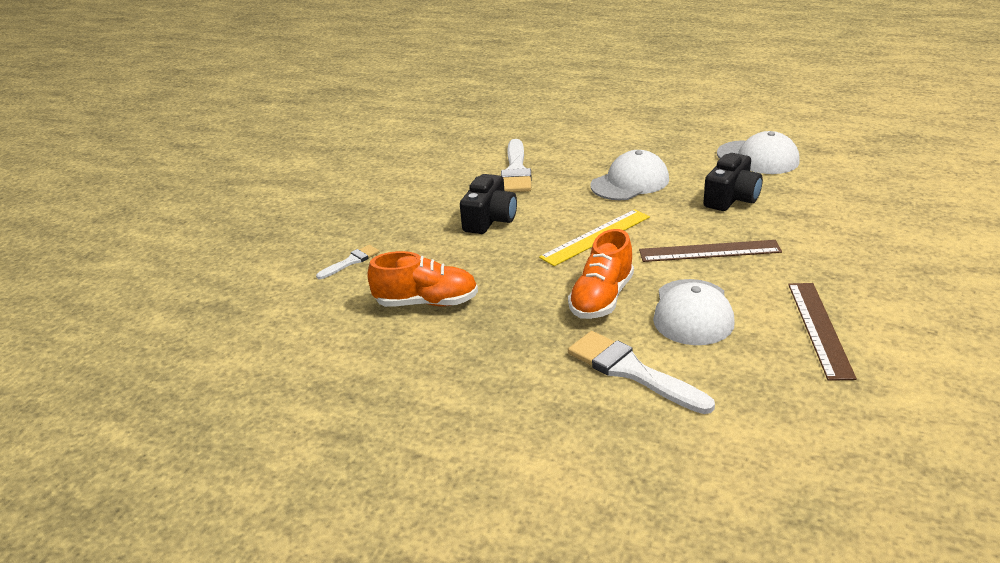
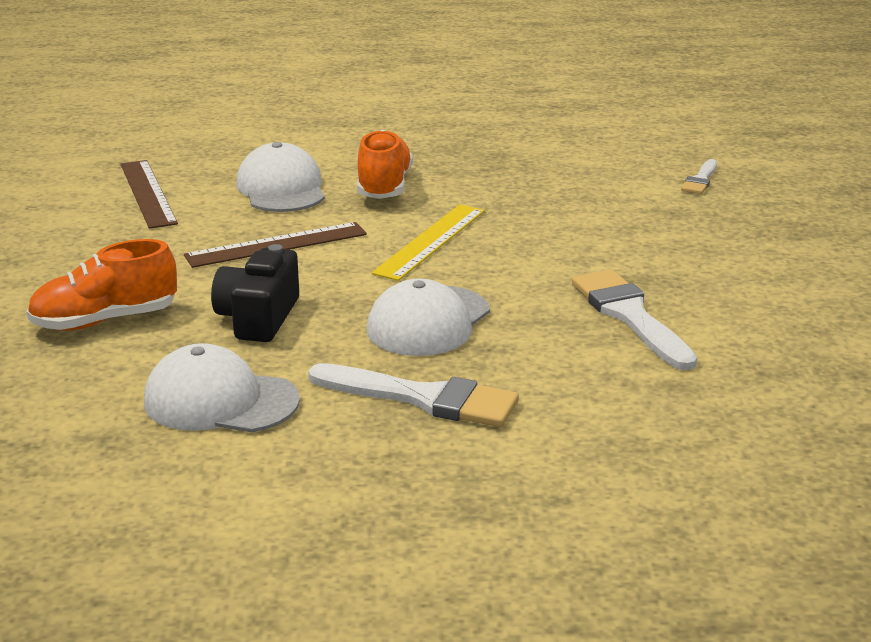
camera: 155 degrees right, 5 degrees down
(426, 302) = (566, 161): orange shoe -> orange shoe (105, 321)
(489, 219) = (590, 242): black camera -> none
(632, 371) = (325, 145): white brush -> white brush (423, 398)

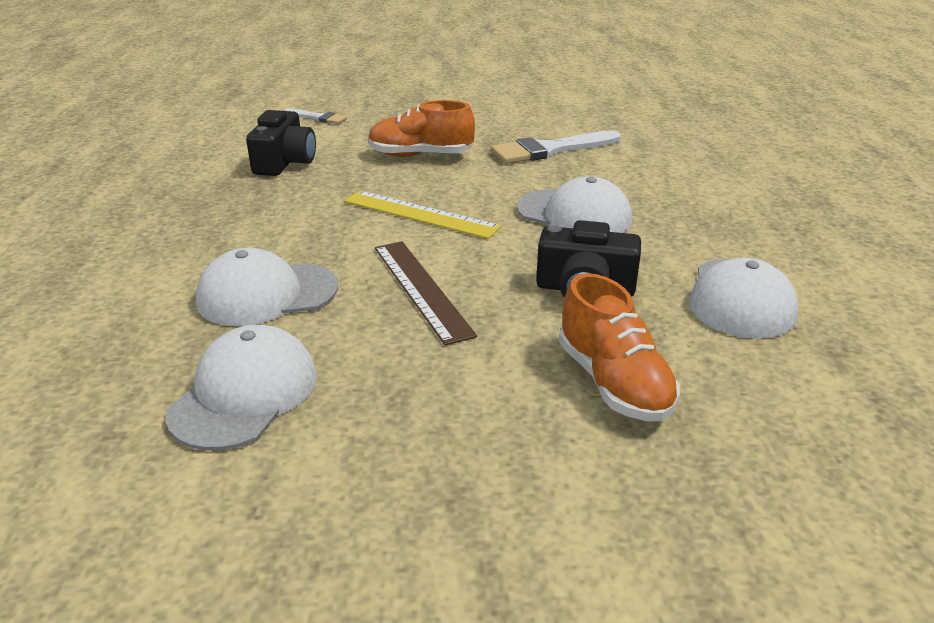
camera: 90 degrees left, 5 degrees up
(148, 193) = (244, 394): brown ruler -> white cap
(384, 187) = (284, 236): orange shoe -> orange shoe (420, 155)
(423, 398) = (694, 216): white brush -> none
(558, 174) = (284, 162): none -> black camera

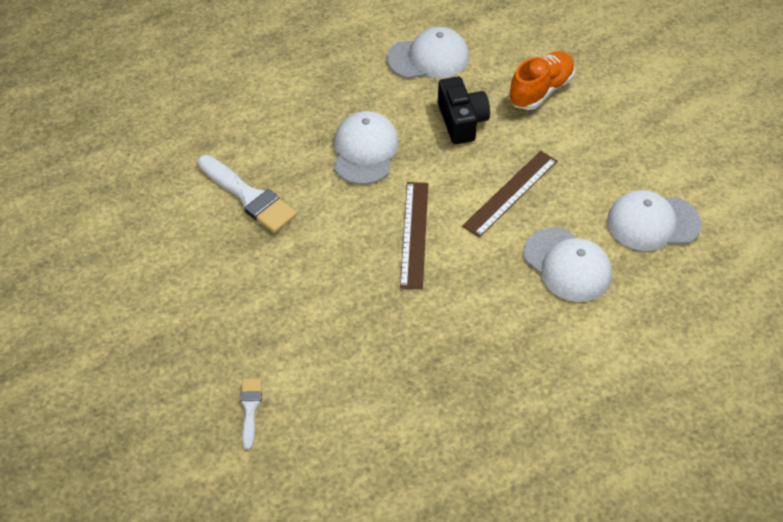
camera: 115 degrees left, 20 degrees up
(284, 162) = (373, 373): black camera -> none
(420, 155) = (305, 280): orange shoe -> none
(420, 214) = (414, 234): yellow ruler -> brown ruler

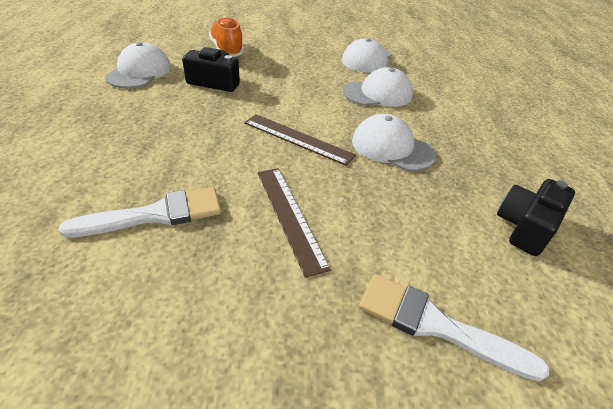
camera: 65 degrees left, 10 degrees down
(250, 408) = (435, 325): white brush -> white brush, size x1.86
(365, 150) = (188, 129): white cap -> white cap (392, 147)
(408, 456) = (525, 227): none -> black camera
(510, 193) = (299, 89): brown ruler -> brown ruler (290, 216)

